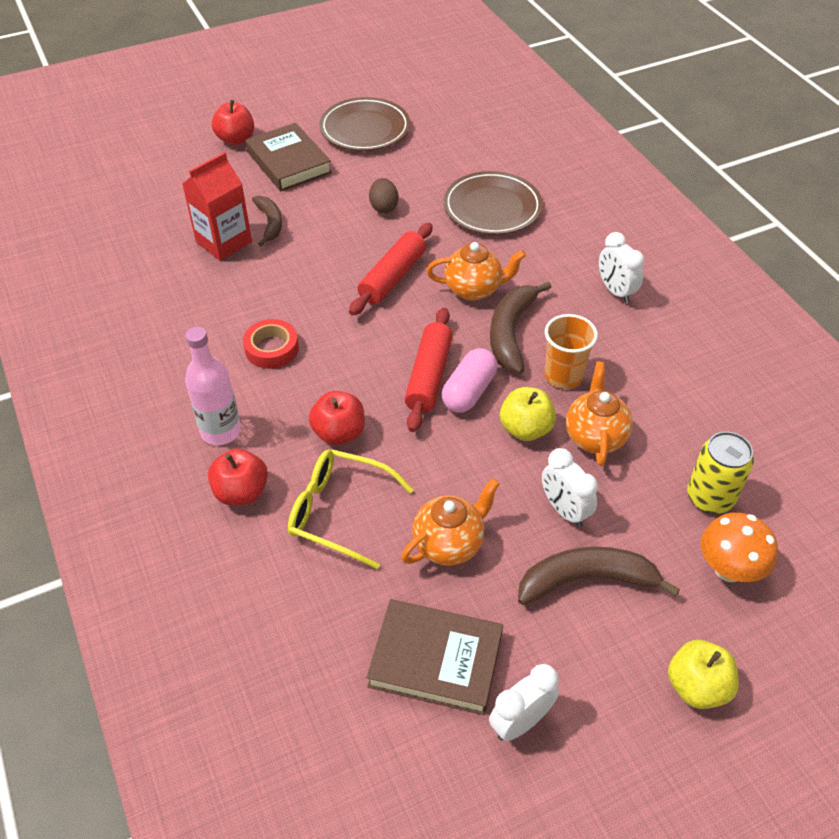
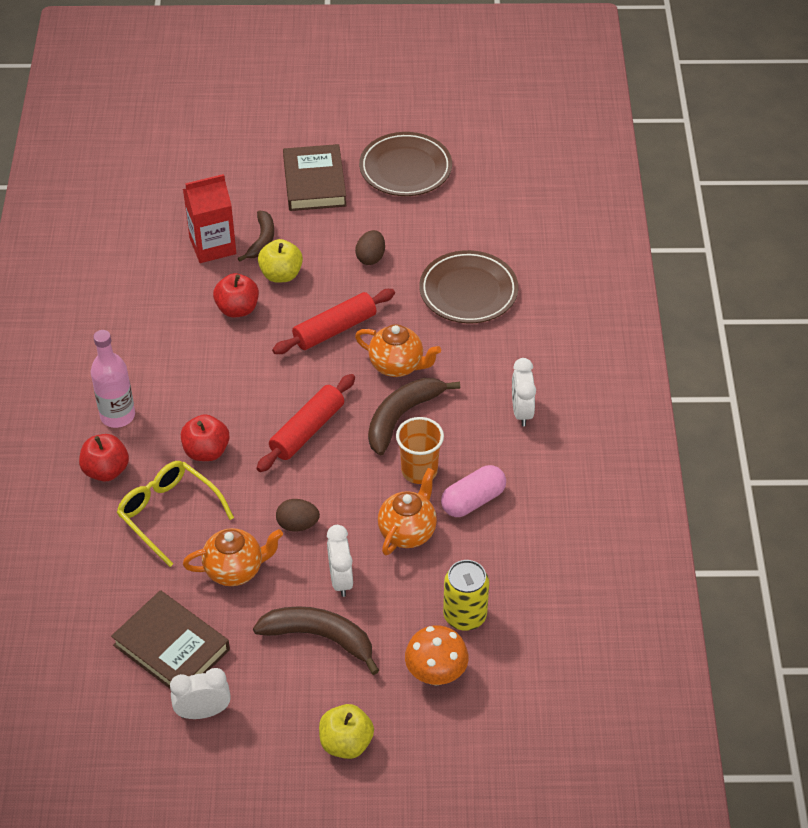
camera: 25 degrees right, 0 degrees up
(236, 139) = (281, 142): red apple -> red apple (237, 309)
(271, 349) = (196, 360): red tape -> none
(469, 391) = (331, 455): pink capsule -> pink capsule (473, 500)
(482, 471) = (298, 524): none -> brown egg
(525, 429) = (356, 504): yellow apple -> yellow apple (281, 274)

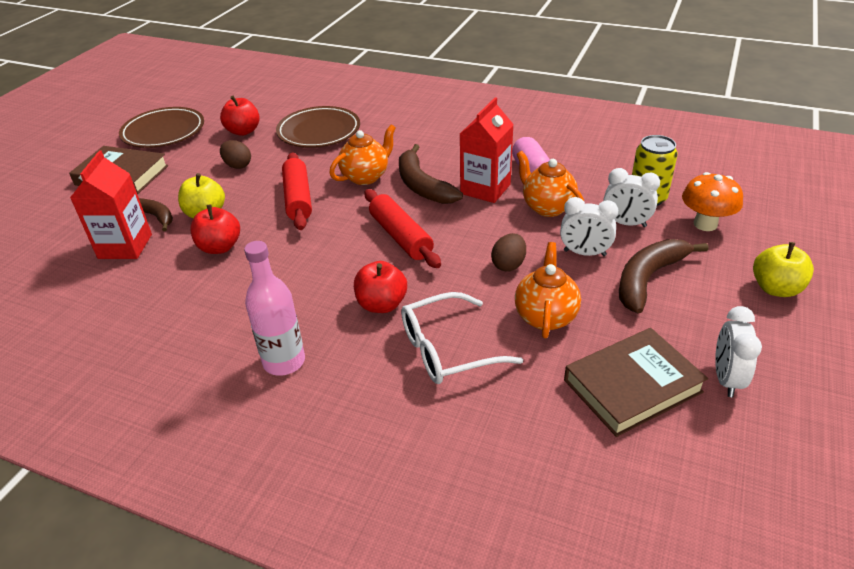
camera: 65 degrees left, 10 degrees down
(106, 470) = (355, 388): red apple -> red apple (243, 131)
(168, 513) = (447, 349): yellow glasses -> white glasses
(419, 471) = (485, 189): orange cup -> red carton
(521, 412) = (456, 134): white clock -> white clock (626, 223)

